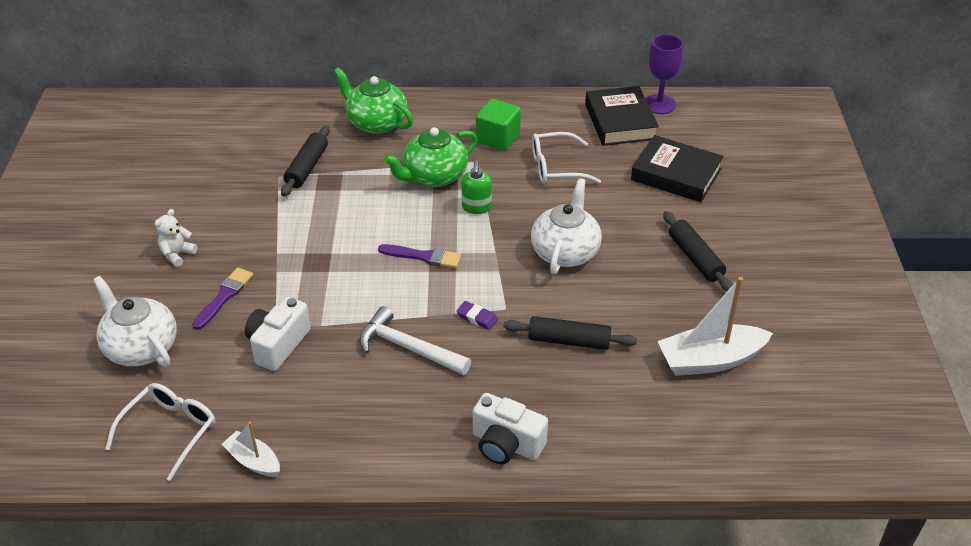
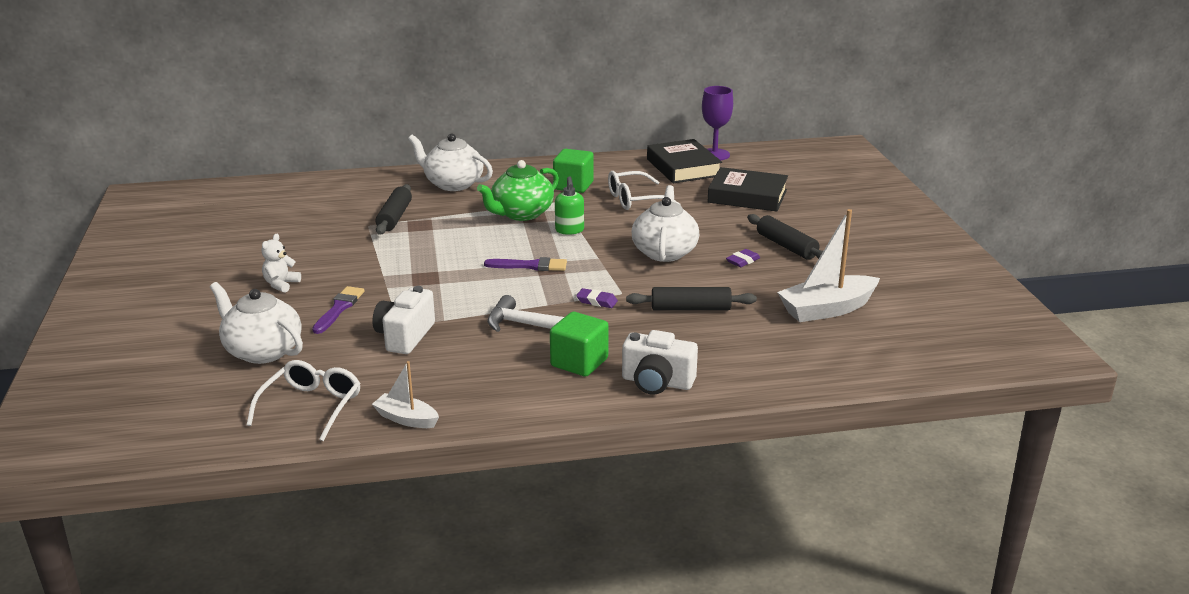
camera: 10 degrees left, 15 degrees down
(376, 123) = (453, 184): green teapot -> white teapot
(437, 405) = (579, 362): none -> green cube
(643, 275) = (743, 261): none -> purple eraser

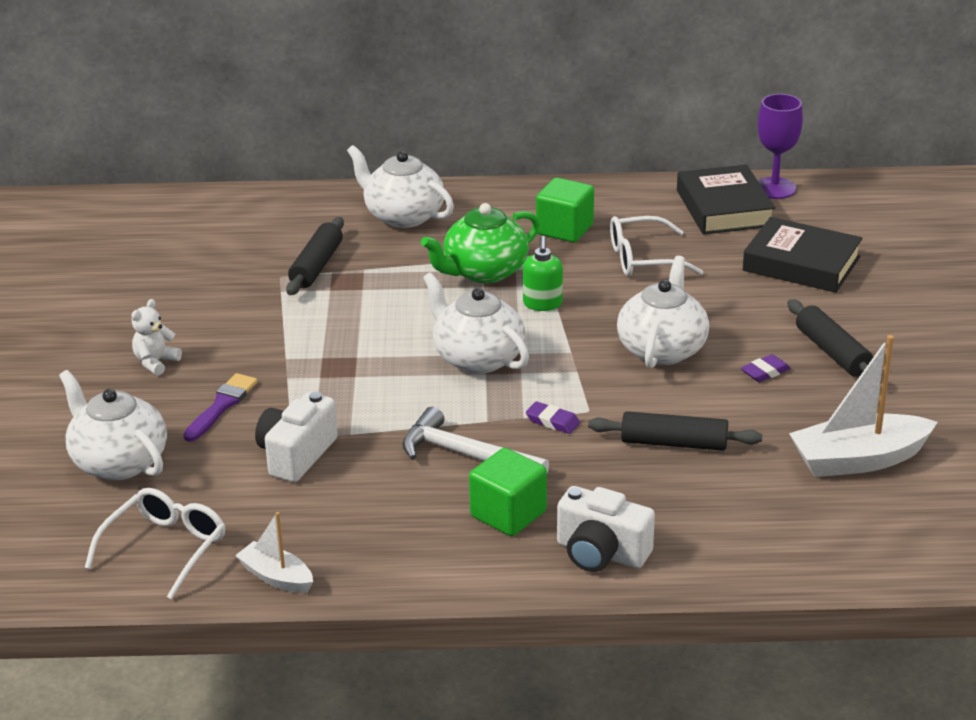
camera: 10 degrees right, 5 degrees up
(530, 266) = (477, 358): purple brush -> white teapot

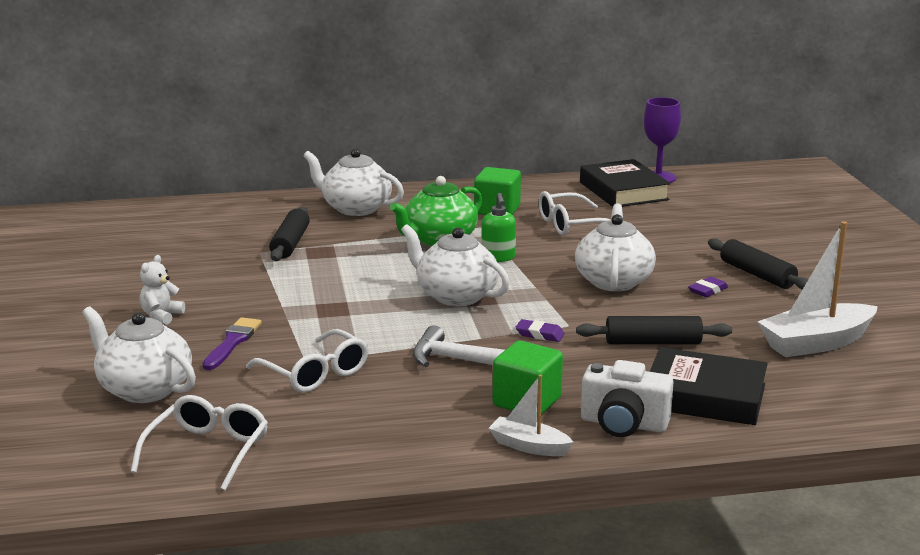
camera: 10 degrees left, 10 degrees down
(276, 577) = (324, 465): white boat -> white boat (529, 446)
(296, 455) = (314, 373): white camera -> white glasses
(801, 263) = (703, 221): black book -> black book (704, 396)

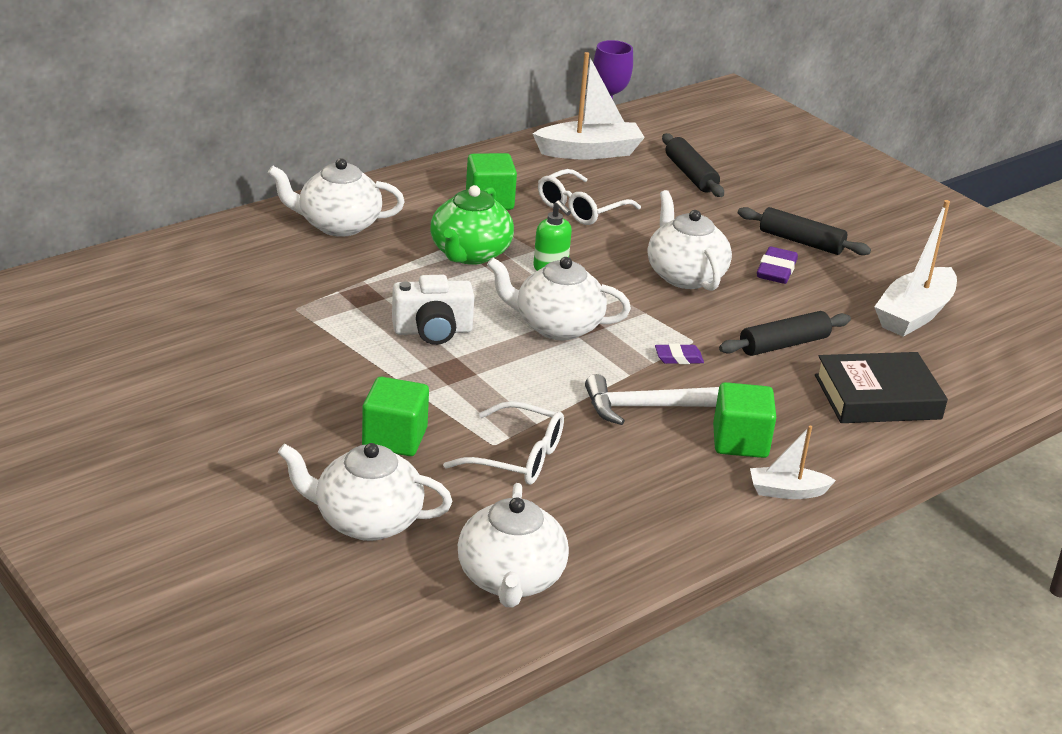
camera: 30 degrees left, 10 degrees up
(161, 316) = (281, 421): white teddy bear -> none
(207, 452) = (510, 579): white glasses -> white teapot
(232, 342) = (394, 438): purple brush -> green cube
(290, 244) = (317, 290): black rolling pin -> black rolling pin (690, 175)
(623, 191) = (589, 152): black book -> white boat
(623, 424) = (840, 445): white camera -> white camera (432, 331)
(707, 290) = (776, 270): purple eraser -> purple eraser, size x1.51

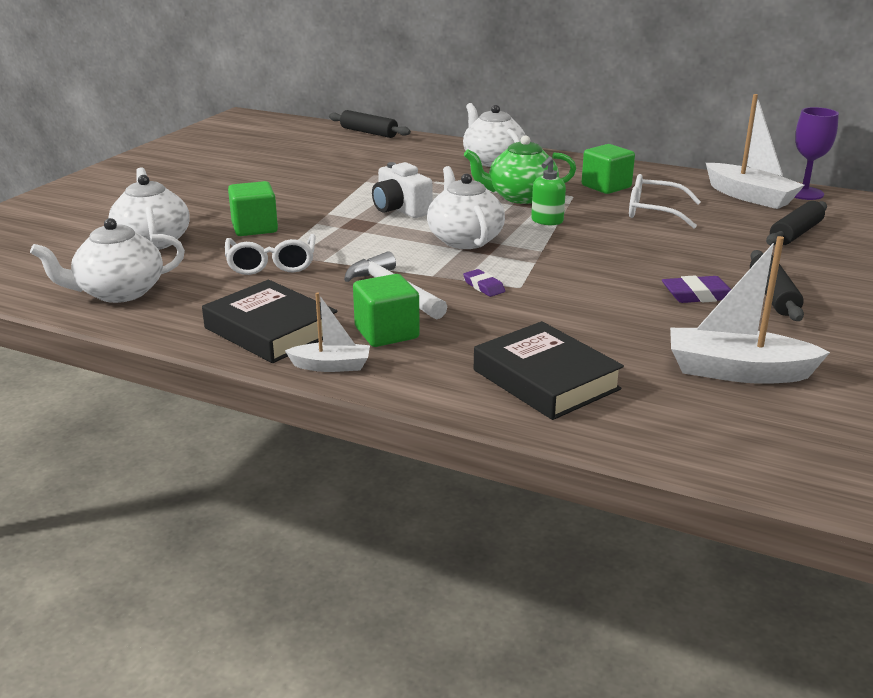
camera: 65 degrees right, 5 degrees down
(684, 275) = (619, 264): white teapot -> none
(687, 503) = (271, 330): none -> black book
(784, 344) = (572, 322): black rolling pin -> black rolling pin (368, 132)
(786, 491) = (331, 366): white boat -> white boat turned 120 degrees clockwise

